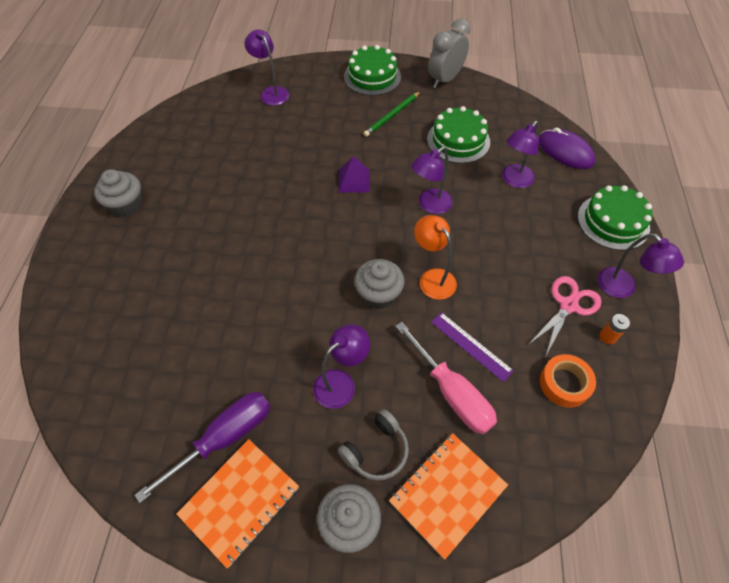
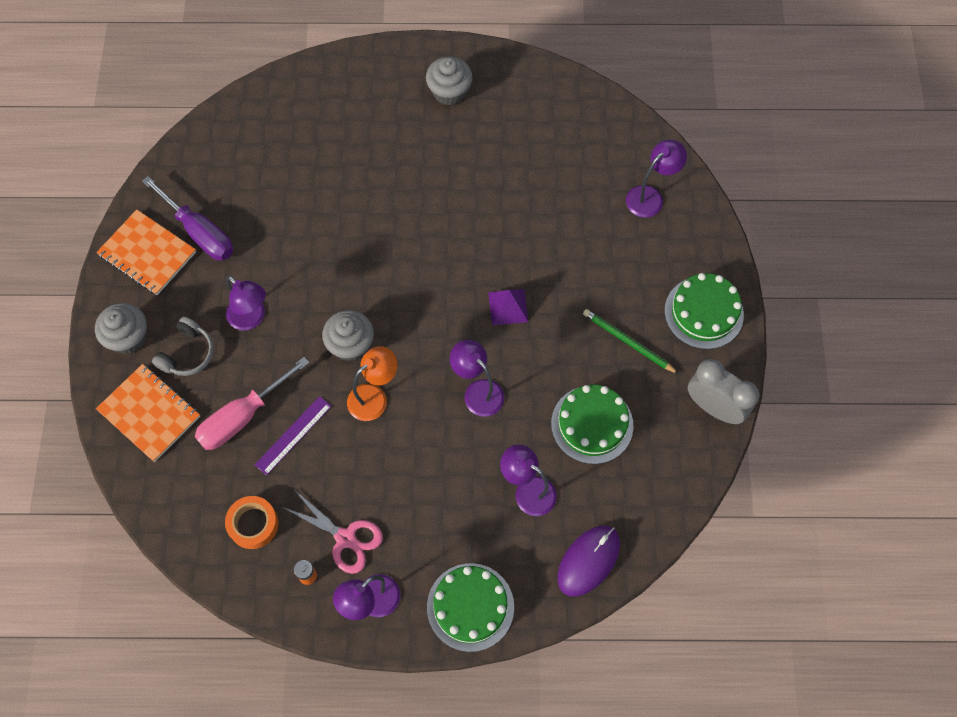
camera: 85 degrees right, 10 degrees up
(376, 450) = (187, 353): grey headphones -> grey headphones turned 105 degrees counterclockwise

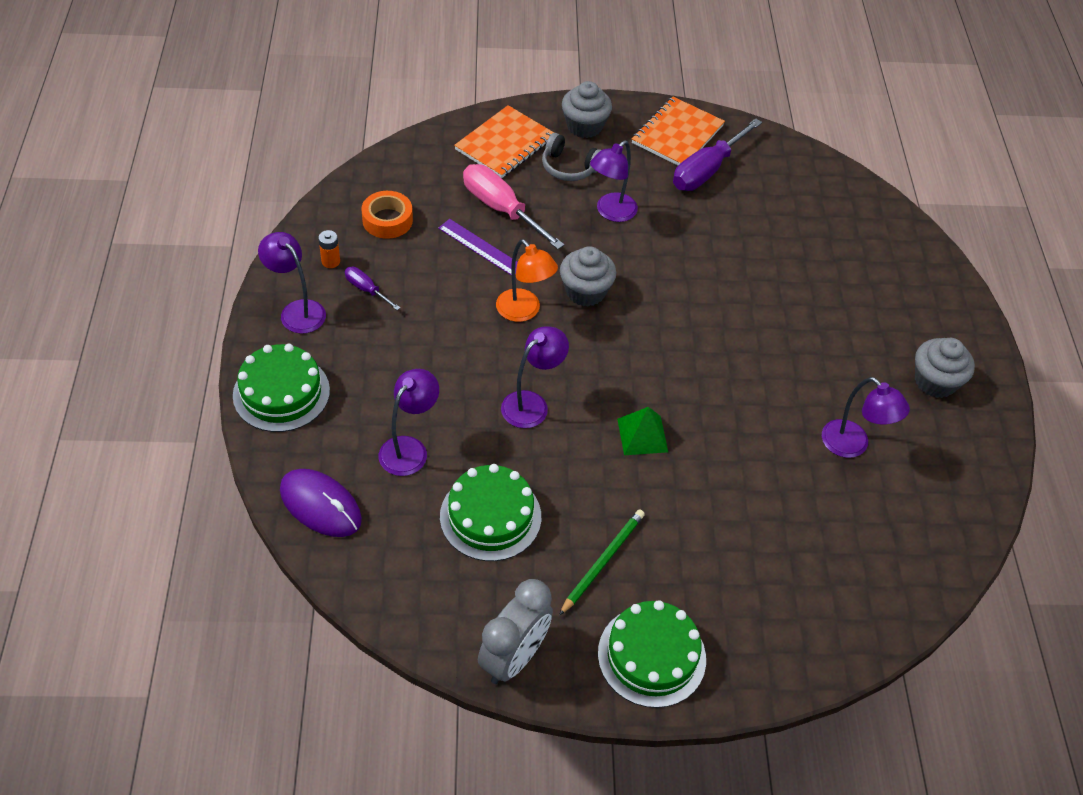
camera: 85 degrees right, 15 degrees down
(345, 538) = (366, 290): pink scissors -> purple screwdriver
(508, 307) = (642, 435): purple pyramid -> green pyramid
(650, 196) = (822, 601): purple lamp -> purple lamp (852, 445)

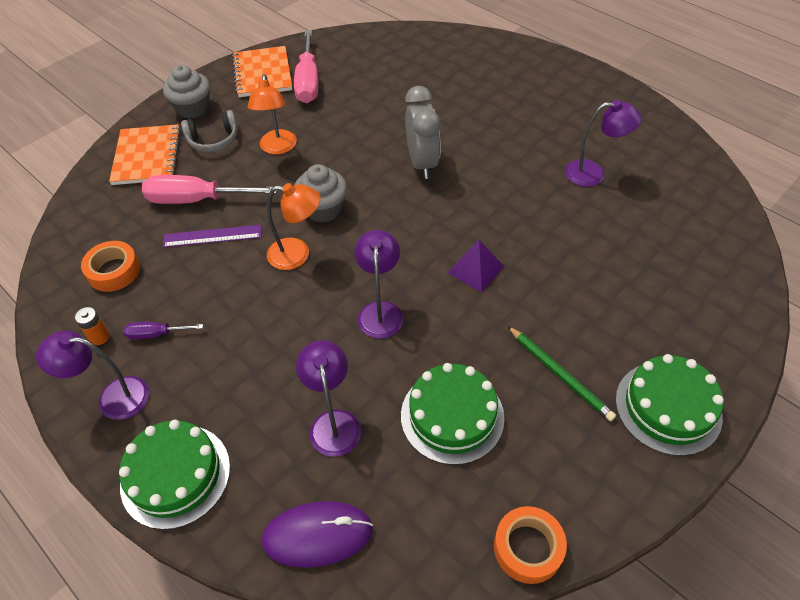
camera: 40 degrees left, 0 degrees up
(434, 636) = (528, 548): none -> orange tape
(514, 658) = (596, 503): grey clock -> grey clock (422, 163)
(603, 561) = (560, 374): green pencil -> green pencil turned 150 degrees clockwise
(611, 212) = (278, 148): purple lamp -> orange lamp
(642, 435) = (475, 269): green pyramid -> purple pyramid
(707, 170) = (308, 81): purple screwdriver -> pink screwdriver
(935, 381) = (583, 105): grey cupcake -> none

